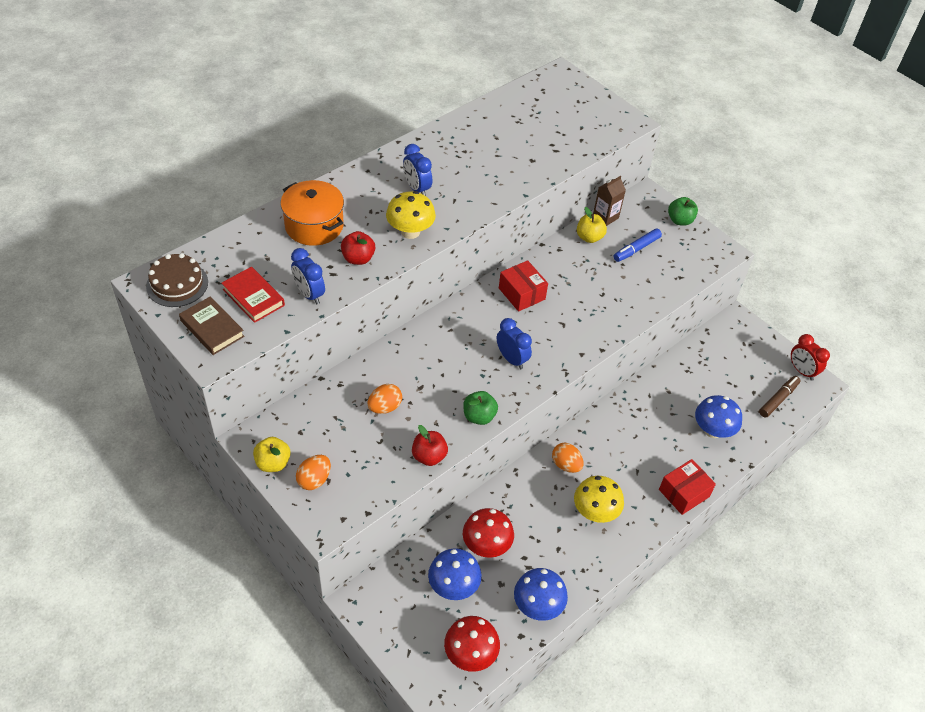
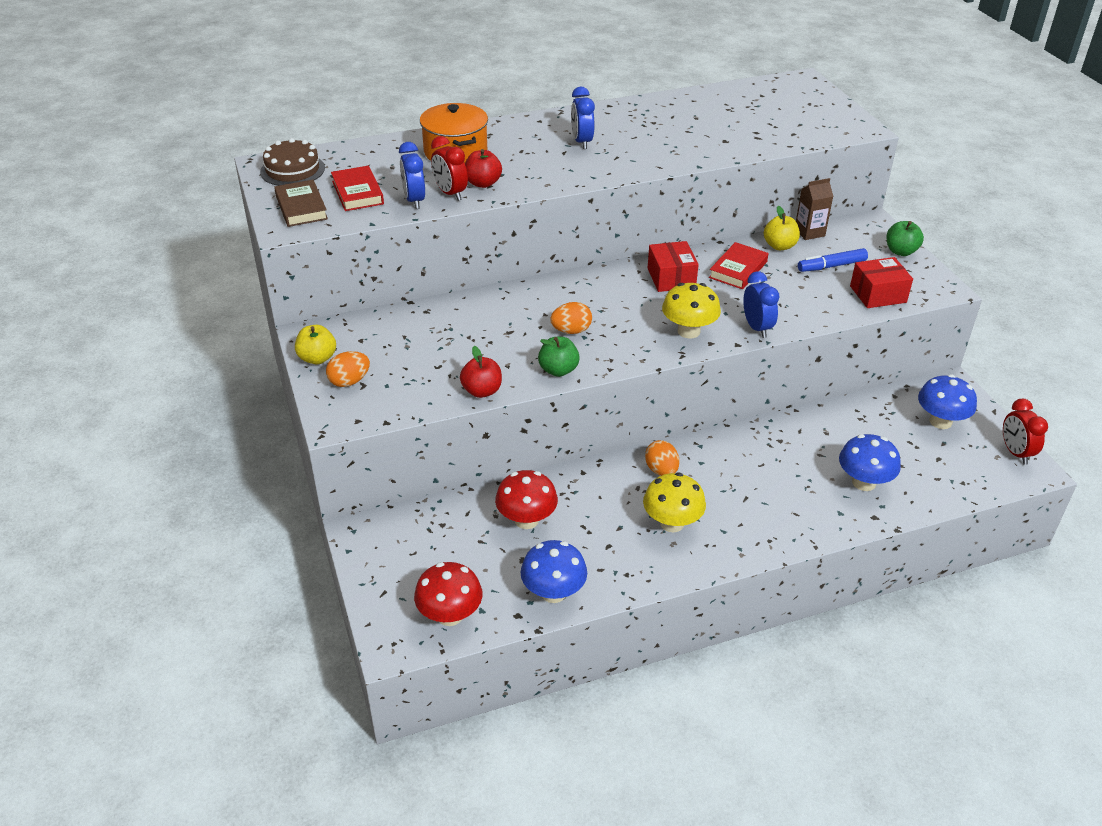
camera: 25 degrees right, 10 degrees down
(336, 278) = (450, 193): none -> red clock
(385, 407) = (461, 340): orange egg -> orange egg (571, 331)
(410, 232) = (552, 173): yellow mushroom -> yellow mushroom (688, 331)
(453, 586) = (468, 547): blue mushroom -> blue mushroom (940, 421)
(511, 359) = (625, 330): blue clock -> blue clock (757, 328)
(569, 271) = (738, 269): none -> red book
(684, 493) = (794, 534): red box -> red box (878, 294)
(778, 399) = (968, 473): brown marker -> none

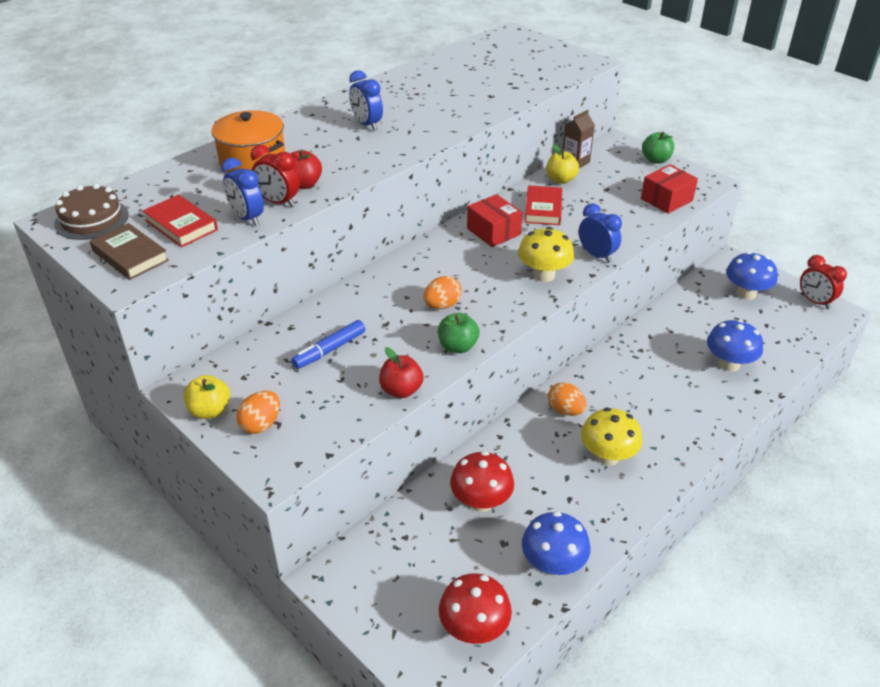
camera: 25 degrees left, 0 degrees up
(832, 266) = (614, 186): blue marker -> blue marker (330, 350)

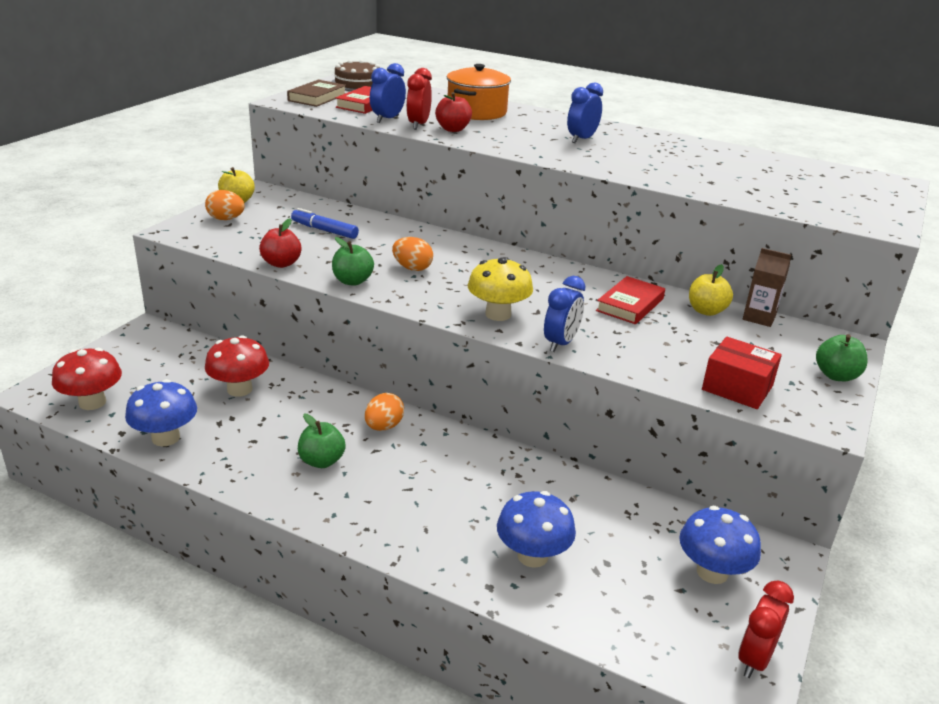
camera: 70 degrees right, 10 degrees down
(493, 231) = (559, 281): red box -> none
(543, 209) = (630, 305): red book -> red book turned 45 degrees counterclockwise
(607, 456) = (322, 461): yellow mushroom -> green apple

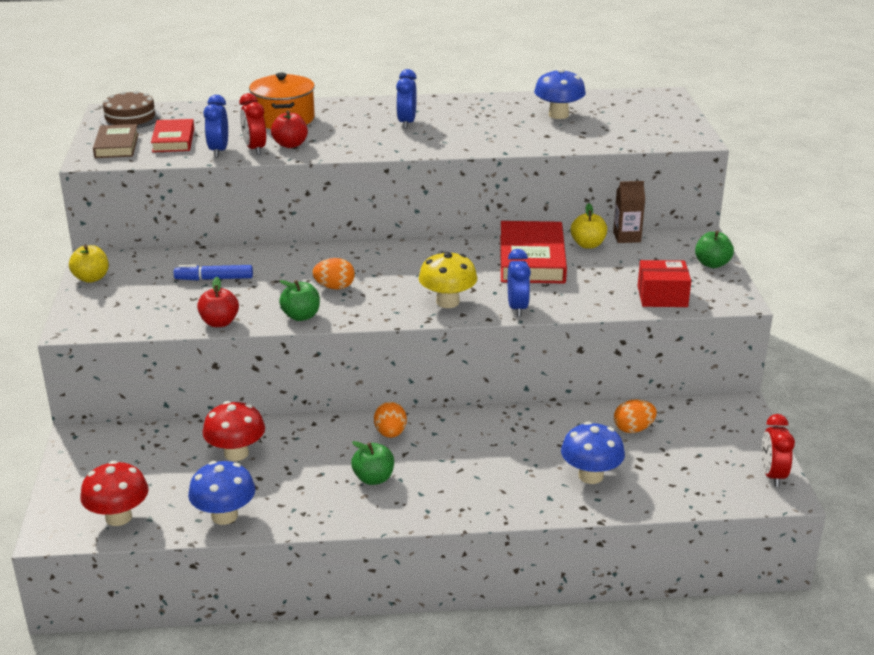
camera: 30 degrees left, 0 degrees up
(226, 219) = (107, 299): orange egg -> orange egg (633, 429)
(630, 305) = (532, 259): red book -> red book, size x1.64
(712, 572) = (706, 436): blue mushroom -> blue mushroom (558, 115)

